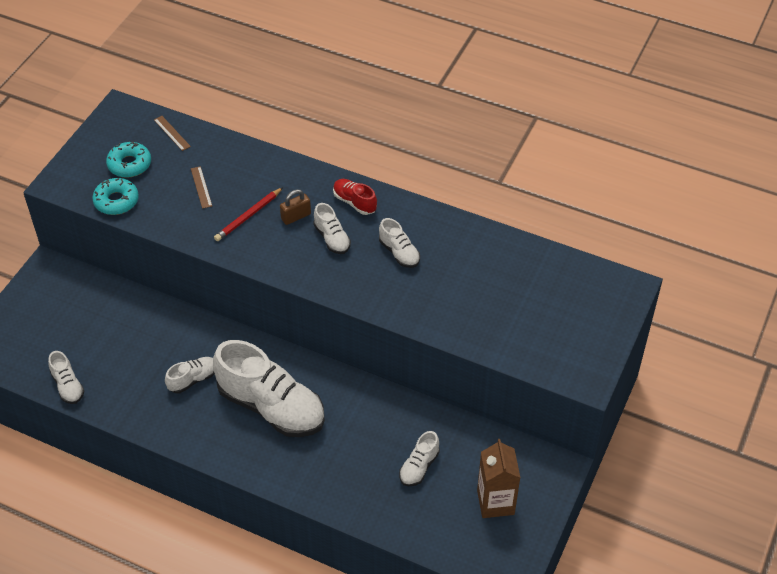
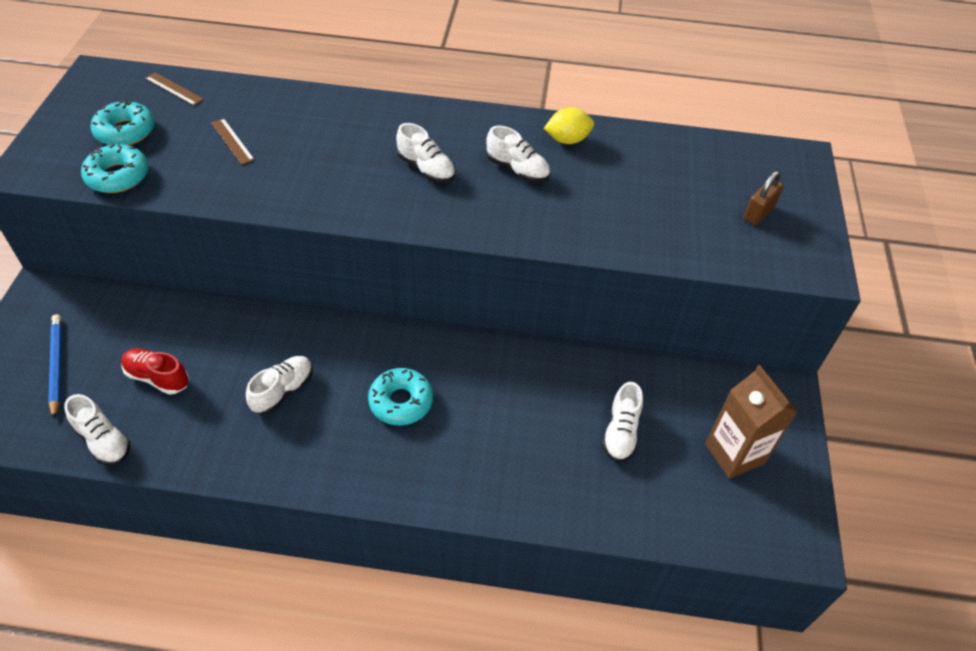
camera: 20 degrees left, 0 degrees up
(48, 325) = (56, 365): none -> blue pencil
(248, 216) = (307, 163): red pencil -> none
(271, 407) = (401, 402): white shoe -> turquoise donut
(296, 216) = (370, 153): brown padlock -> brown padlock (758, 213)
(354, 202) = (437, 125): red shoe -> red shoe (157, 377)
(448, 234) = (567, 140): none -> yellow lemon

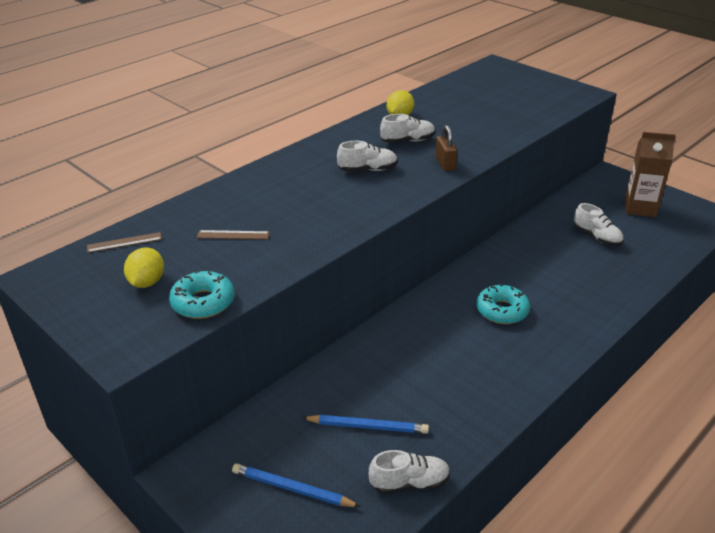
camera: 50 degrees left, 15 degrees down
(125, 131) = (147, 282): turquoise donut -> yellow lemon
(157, 377) = (367, 426): red shoe -> blue pencil
(283, 391) = (443, 362): white shoe -> none
(758, 213) = (527, 90): brown padlock -> brown padlock (445, 164)

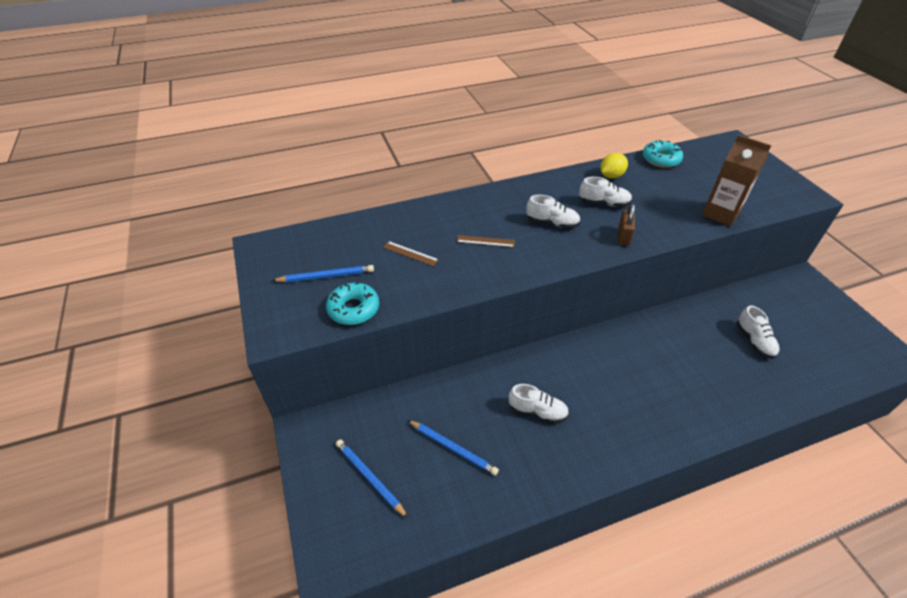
camera: 25 degrees right, 10 degrees up
(124, 242) = (331, 235): brown ruler -> brown ruler (485, 241)
(147, 282) = (326, 276): yellow lemon -> blue pencil
(409, 483) = (457, 514): white shoe -> white shoe (537, 411)
(502, 310) = (622, 384): turquoise donut -> turquoise donut (660, 159)
(640, 208) = (817, 324): brown carton -> brown carton (720, 214)

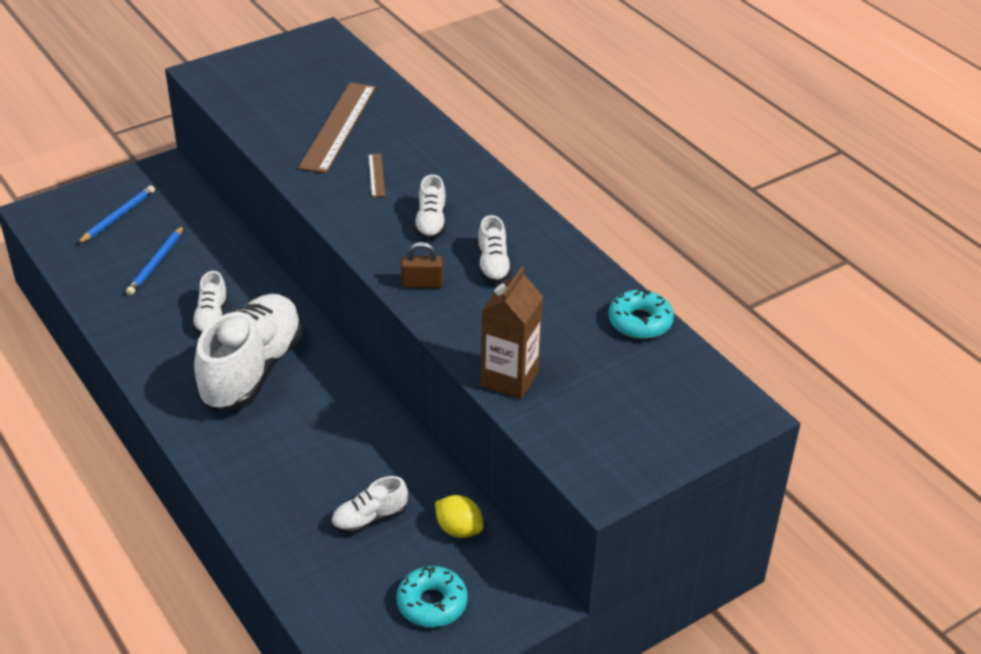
camera: 75 degrees right, 5 degrees down
(326, 276) = (286, 82): blue pencil -> none
(353, 309) = (243, 107): turquoise donut -> turquoise donut (432, 603)
(410, 253) = (338, 127): brown ruler -> brown ruler, size x2.28
(605, 390) = (252, 370): none -> white shoe
(611, 176) = (567, 271): yellow lemon -> yellow lemon (459, 529)

